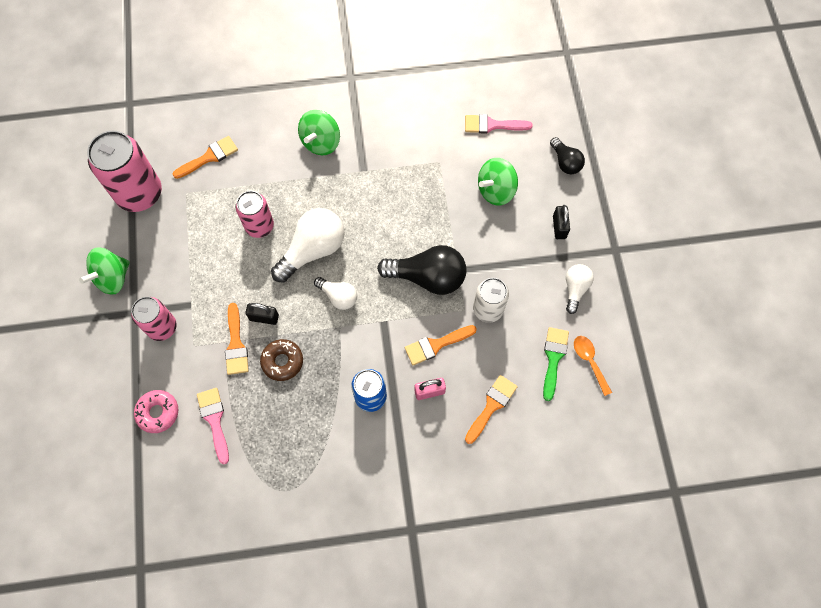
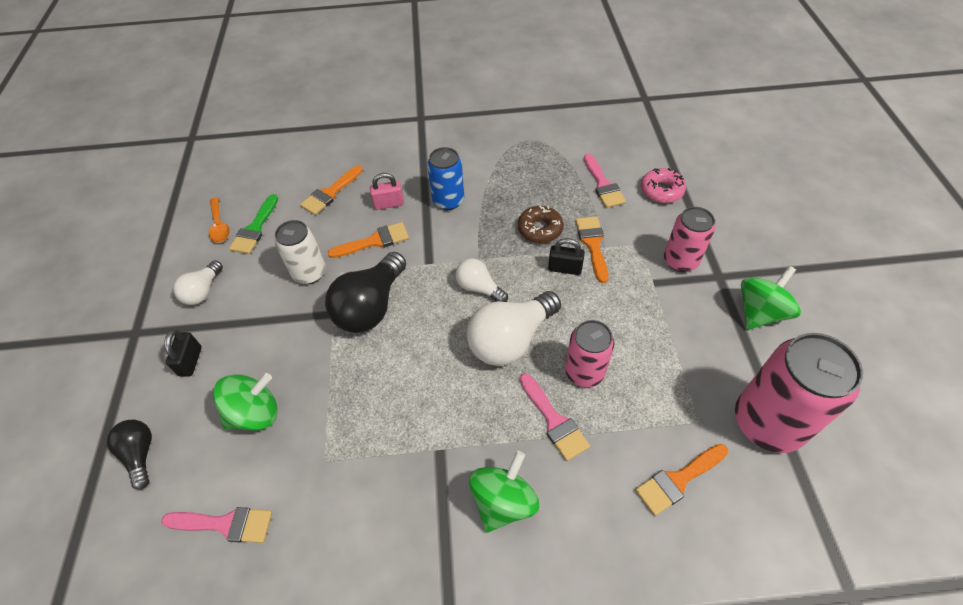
camera: 175 degrees left, 15 degrees down
(285, 191) = (554, 420): none -> pink brush
(427, 277) = (371, 306): black light bulb -> black light bulb turned 75 degrees counterclockwise

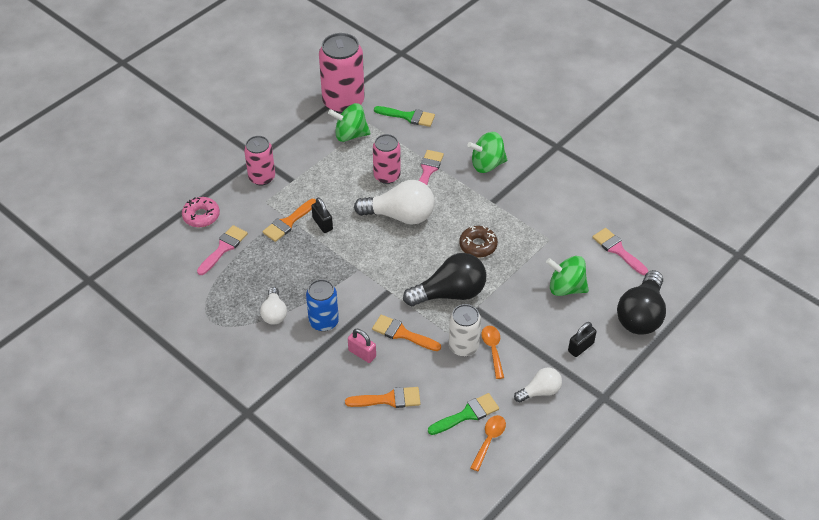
camera: 135 degrees left, 5 degrees down
(140, 454) = (641, 315): black light bulb -> black light bulb, size x1.79
(279, 291) = (493, 349): none -> orange spoon
(479, 288) = (380, 253): white light bulb -> white light bulb (274, 313)
(540, 229) = (301, 255): brown donut -> brown donut (478, 245)
(678, 480) = (408, 116): orange brush -> green brush
(760, 312) = (271, 130): green spinning top -> green spinning top (350, 135)

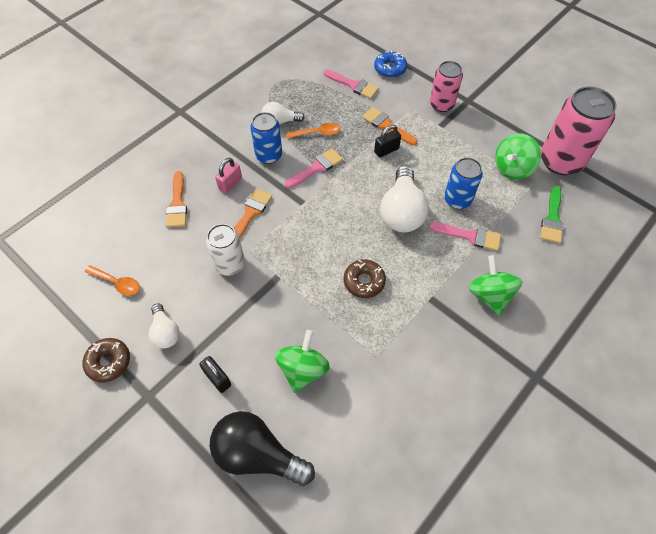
camera: 90 degrees right, 10 degrees up
(201, 216) = (390, 69): pink donut -> blue donut
(350, 135) = (512, 168): green spinning top -> green spinning top turned 135 degrees counterclockwise
(387, 176) = (457, 200): pink can -> blue can
(450, 293) = (298, 254): black light bulb -> none
(467, 414) = (150, 265): green brush -> none
(493, 349) = (223, 290): orange spoon -> orange spoon (317, 133)
(574, 433) = (108, 362): none -> brown donut
(618, 250) = (362, 437): pink brush -> pink brush (316, 168)

